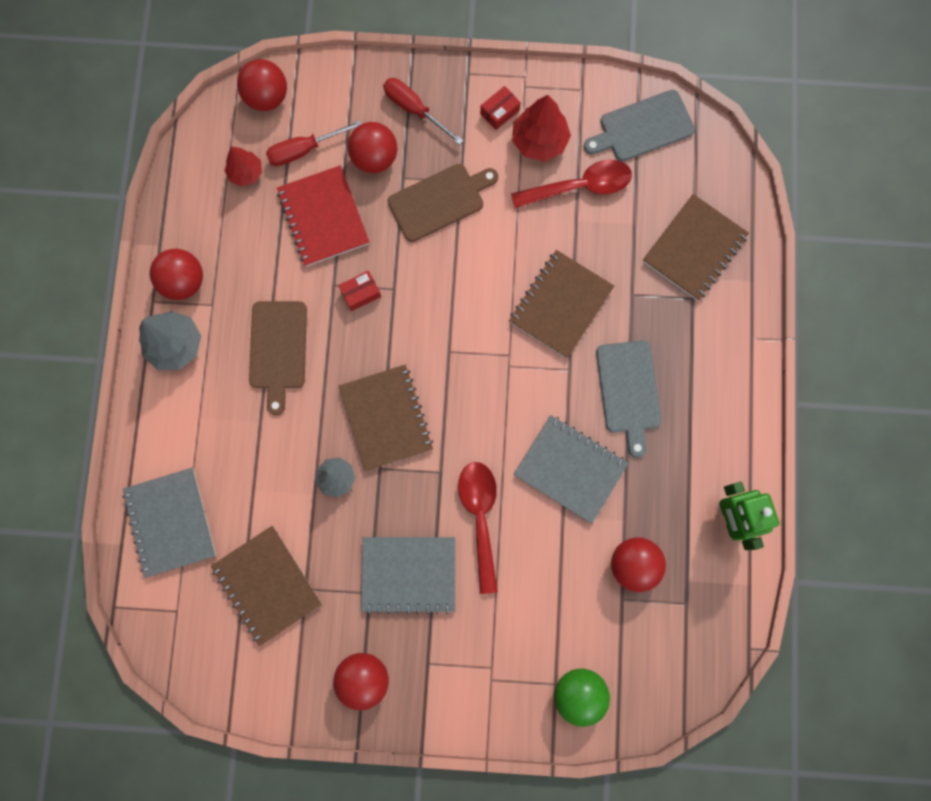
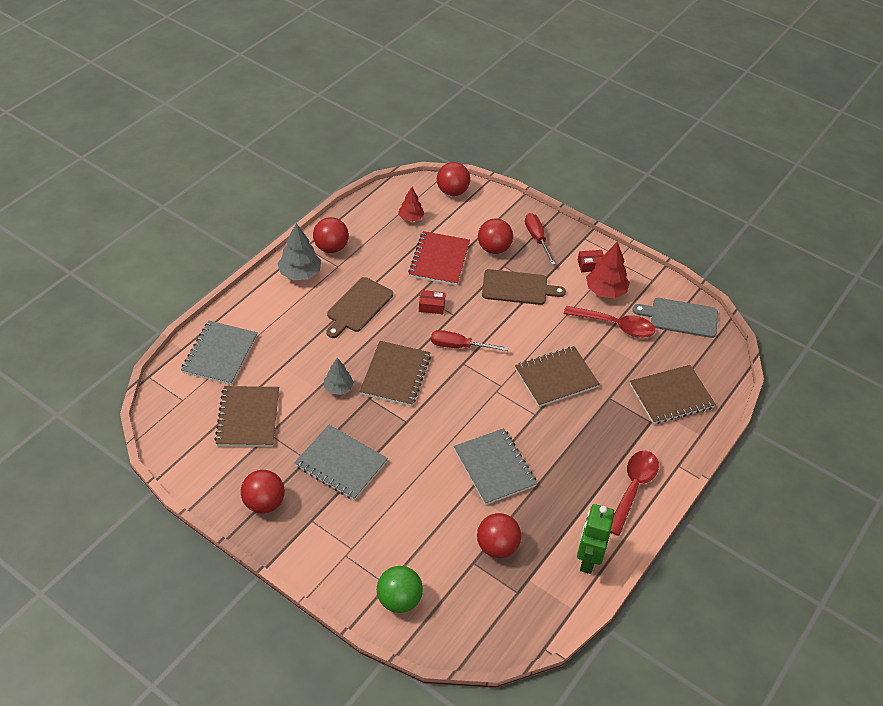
camera: 30 degrees right, 30 degrees down
(304, 150) = (454, 224): red screwdriver -> red screwdriver (459, 346)
(480, 517) = (413, 460): red spoon -> red spoon (633, 488)
(628, 391) = (568, 447): grey cutting board -> none

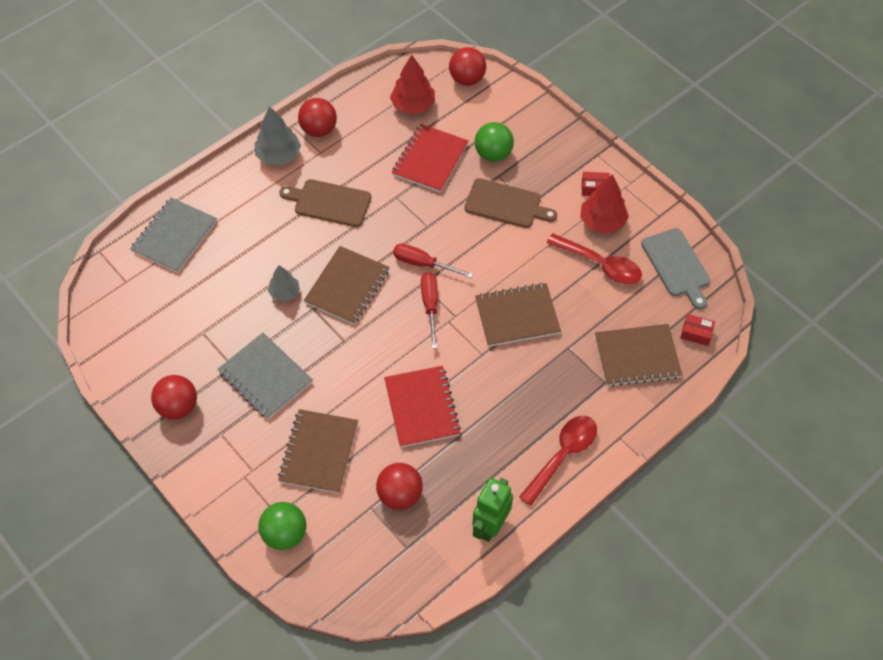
camera: 15 degrees right, 10 degrees up
(248, 418) = (185, 311): brown notebook -> brown notebook (319, 452)
(358, 307) = (329, 203): brown cutting board -> brown cutting board turned 60 degrees clockwise
(411, 218) = (413, 105): red tree -> red tree, size x1.57
(431, 306) = (407, 213): red box -> red box (696, 333)
(494, 248) = (493, 154): red ball -> green ball
(494, 468) = (422, 407): grey notebook -> red notebook
(537, 239) = (544, 148): red screwdriver -> red screwdriver (430, 306)
(680, 317) = (677, 265): grey cutting board -> grey cutting board turned 135 degrees counterclockwise

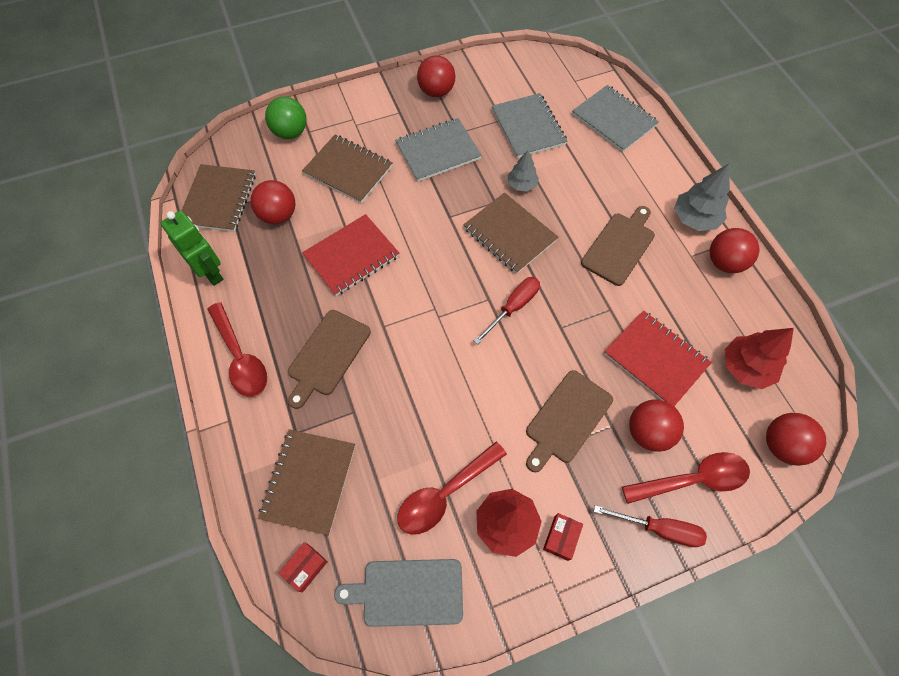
camera: 110 degrees right, 5 degrees up
(206, 306) = (528, 127): none -> grey notebook
(422, 407) = (351, 256): red notebook -> red notebook turned 45 degrees counterclockwise
(430, 306) = (459, 298): red screwdriver -> red screwdriver (659, 529)
(493, 154) = (648, 432): green ball -> red ball
(516, 124) = (692, 480): none -> red spoon
(517, 316) = (413, 375): brown notebook -> brown notebook (218, 199)
(529, 387) = (327, 355): none -> brown cutting board

